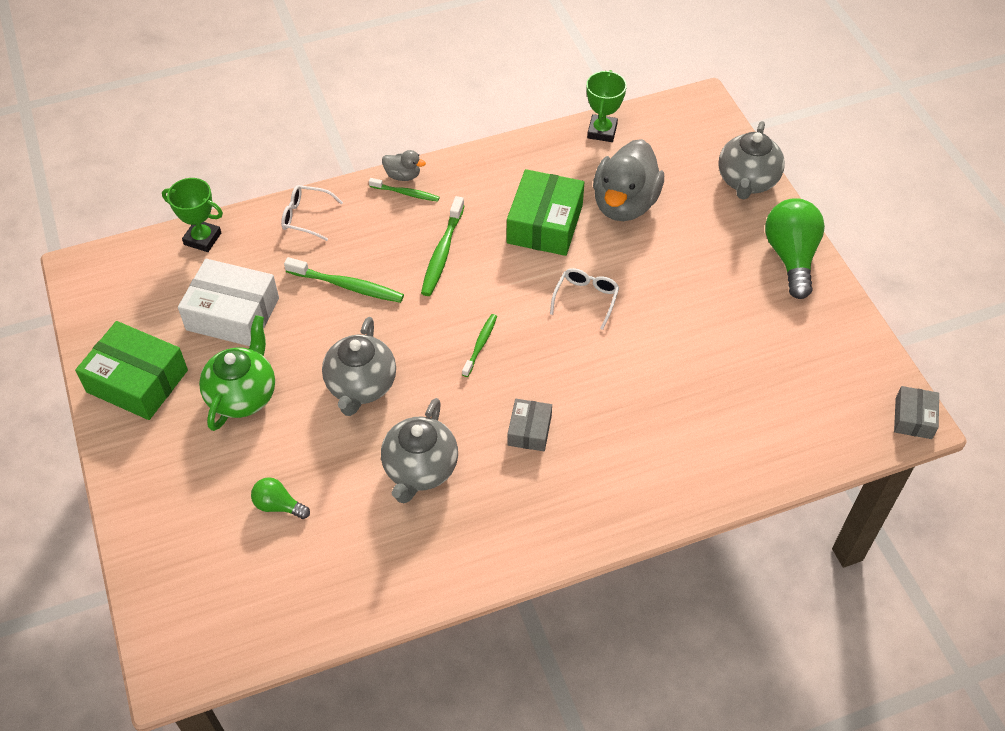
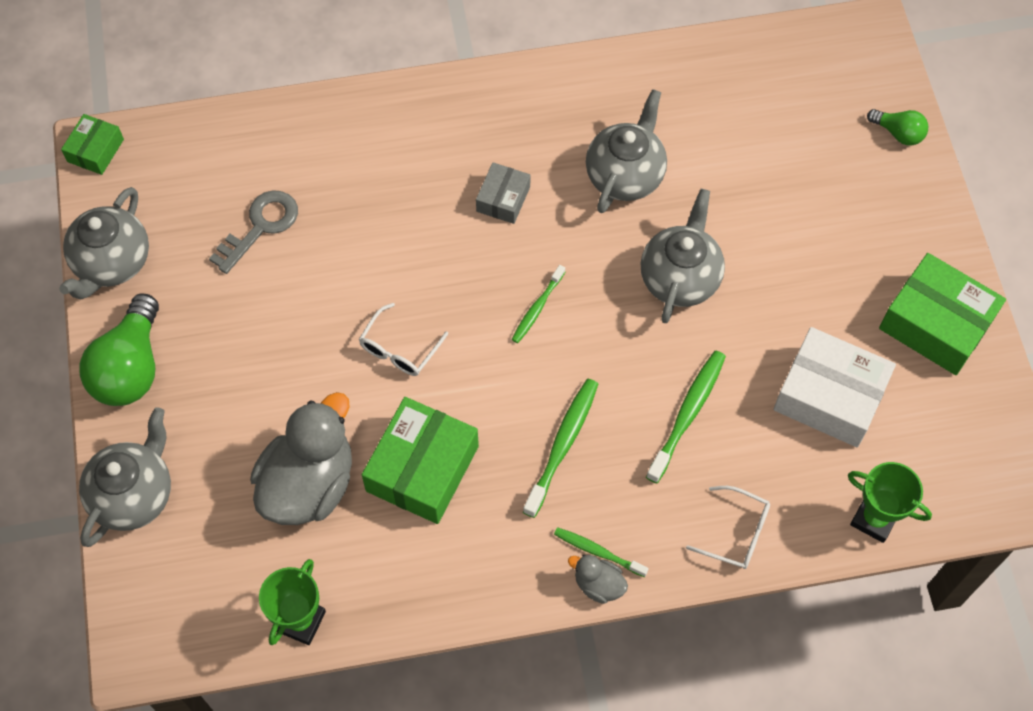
camera: 170 degrees left, 10 degrees up
(243, 395) = (813, 287): green teapot -> none
(278, 505) = (773, 161): green light bulb -> green light bulb (898, 133)
(347, 286) = (687, 414): green toothbrush -> green toothbrush turned 90 degrees clockwise
(736, 375) = (261, 226): none -> grey key
(846, 328) = (112, 263): none -> grey teapot
(913, 418) = (95, 150): grey box -> green box

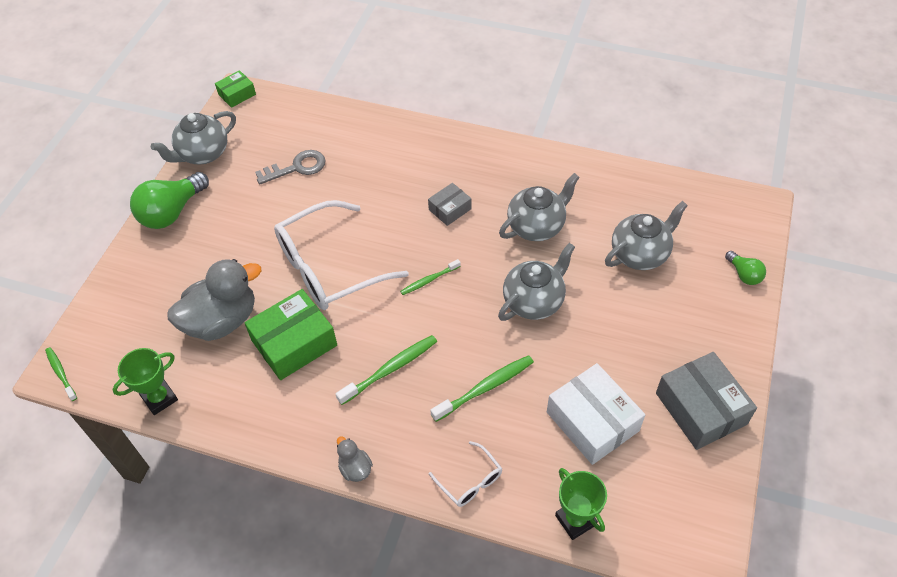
camera: 30 degrees right, 10 degrees down
(134, 494) = (122, 281): grey teapot -> grey teapot (640, 254)
(399, 349) = (328, 267): white glasses -> white glasses, size x2.25
(598, 552) = (369, 447): green toothbrush -> green toothbrush (61, 373)
(936, 324) = (701, 408): green box -> grey box

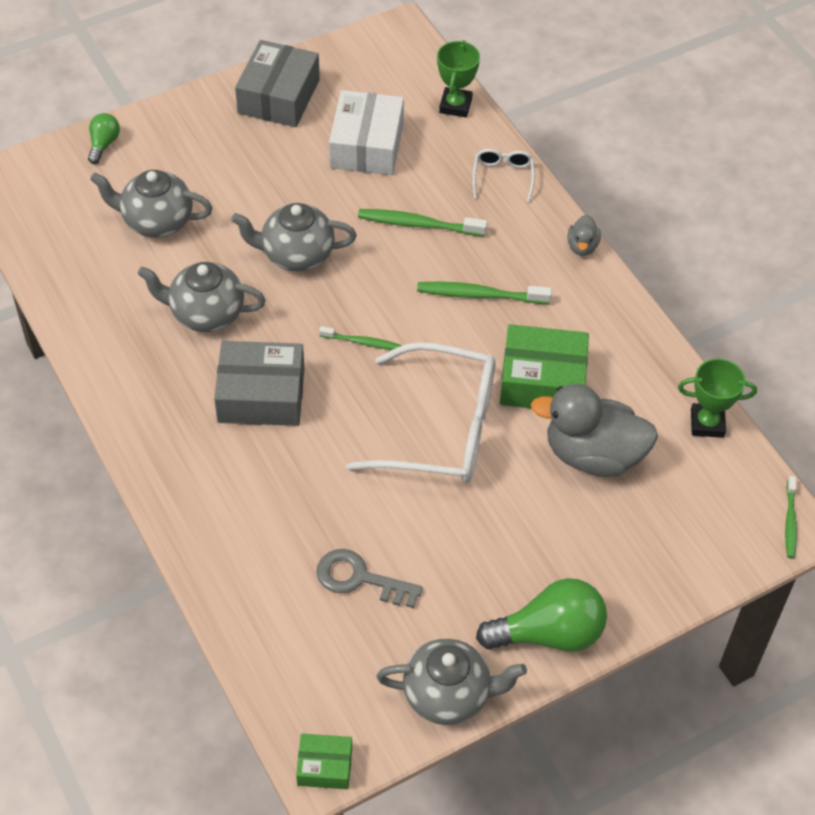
camera: 140 degrees left, 0 degrees up
(450, 209) = (261, 395): grey box -> grey box, size x1.84

